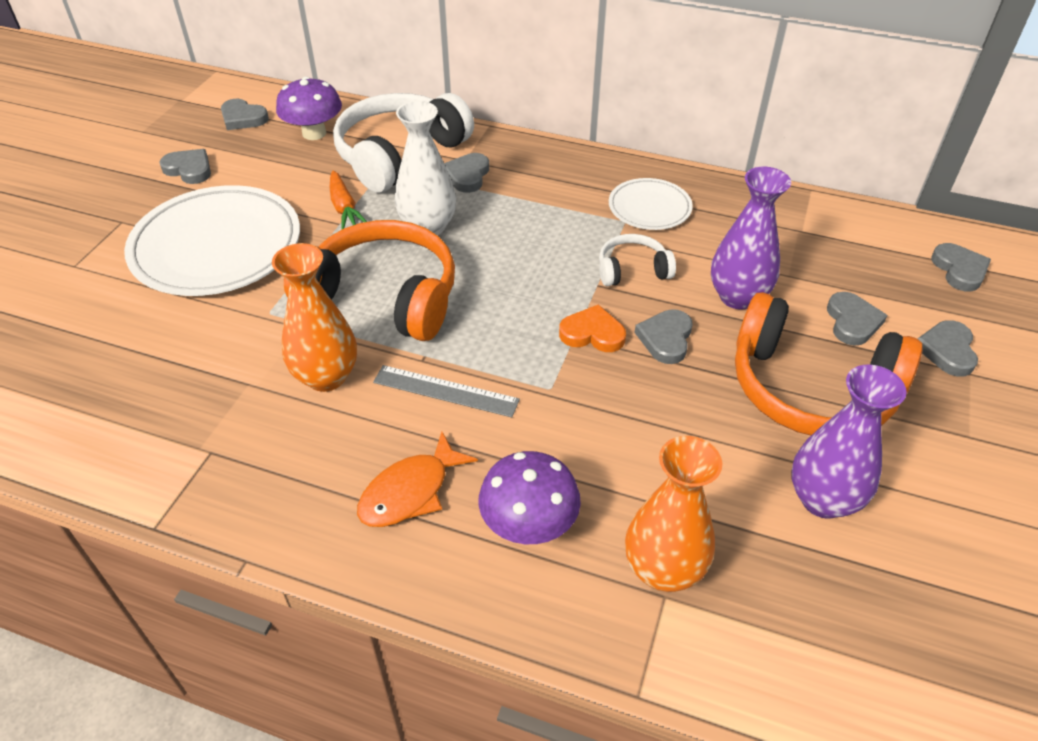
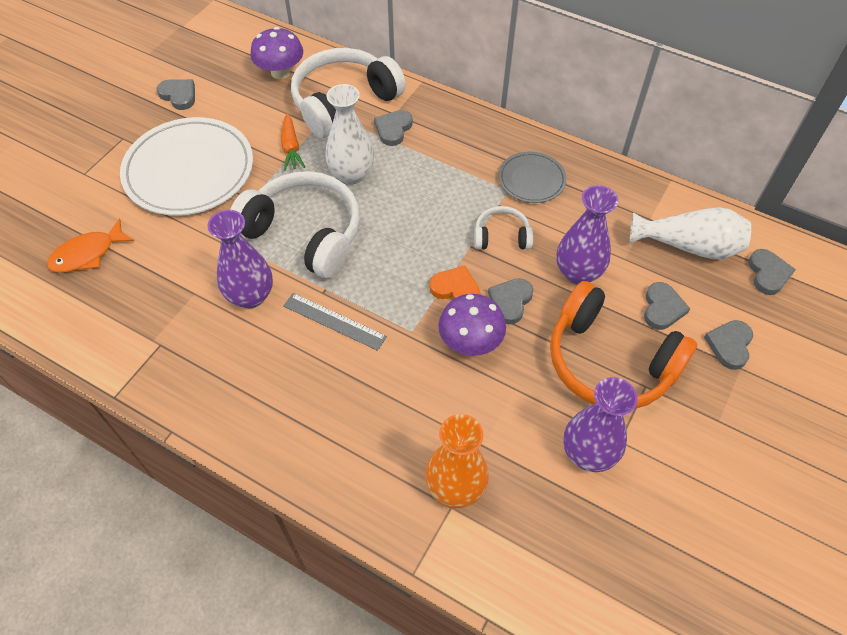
camera: 10 degrees right, 10 degrees up
(243, 118) = (227, 50): grey heart -> none
(326, 376) = (250, 296): orange vase -> purple vase
(383, 296) = (305, 233): orange headphones -> white headphones
(410, 491) = (292, 398): orange fish -> orange fish (87, 254)
(529, 525) = (369, 437): purple mushroom -> purple mushroom (470, 342)
(649, 208) = (531, 180): white plate -> grey plate
(857, 253) = (689, 246): none -> white vase

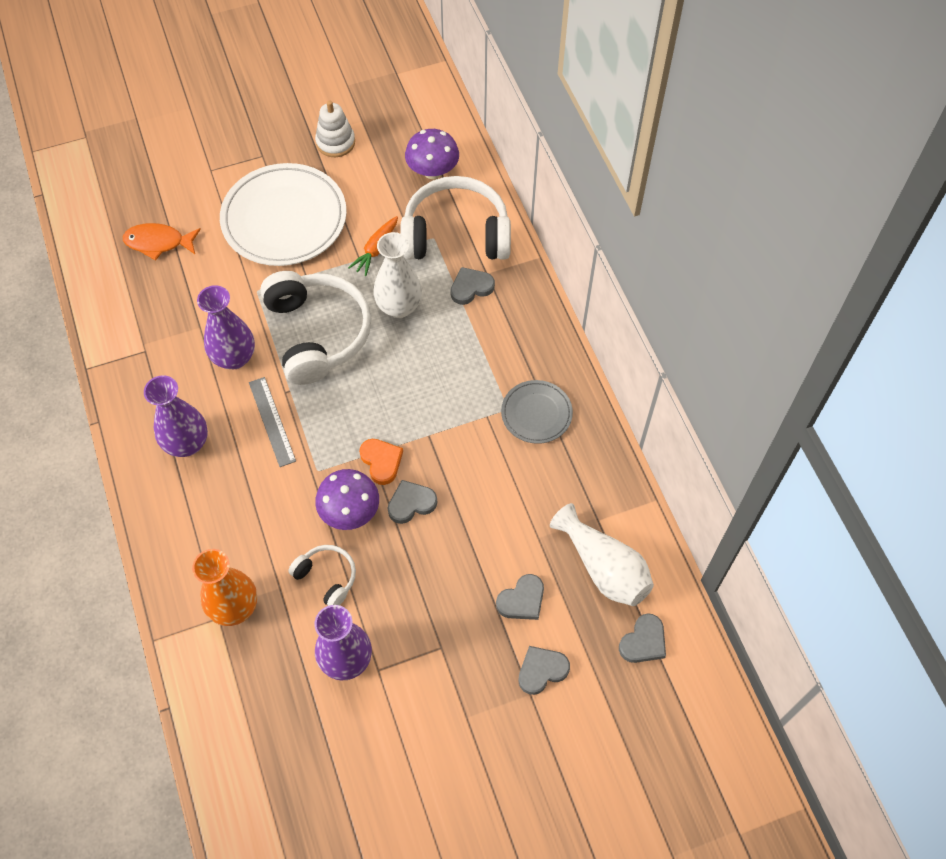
camera: 40 degrees right, 5 degrees up
(179, 95) = (335, 142): grey heart -> white stacking toy
(501, 236) = (460, 445): white headphones -> white headphones (327, 577)
(578, 272) = (488, 520): purple vase -> purple vase (187, 443)
(609, 361) = (434, 608): orange headphones -> none

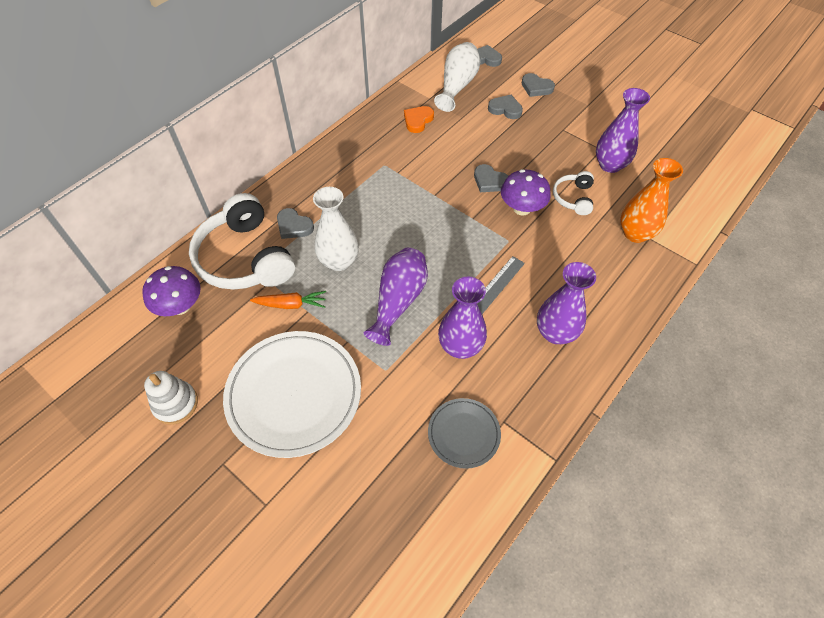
camera: 120 degrees left, 5 degrees down
(158, 242) = (384, 493): orange fish -> none
(317, 333) = (398, 301): white headphones -> purple vase
(381, 461) = (473, 209): orange heart -> orange heart (418, 120)
(536, 413) = (377, 150): grey plate -> grey plate (463, 434)

